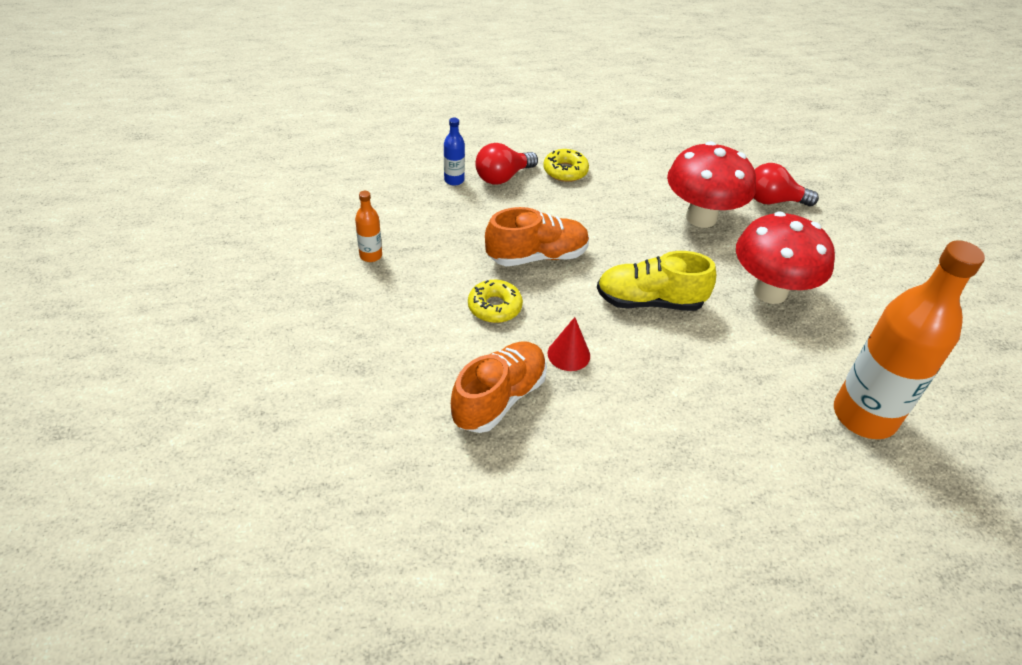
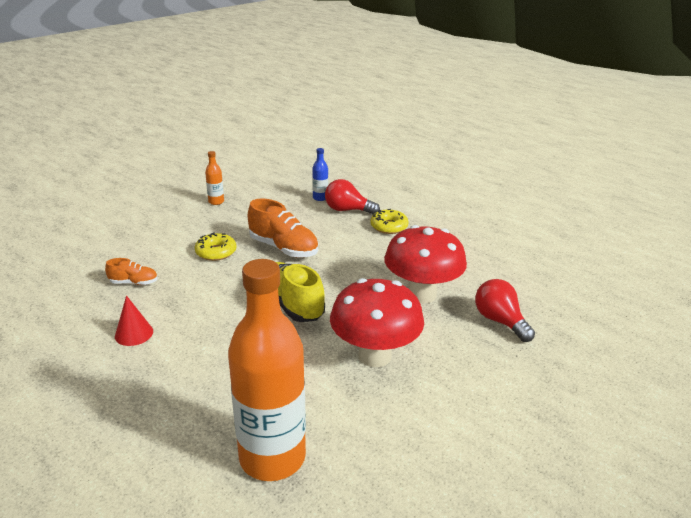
camera: 55 degrees right, 15 degrees down
(499, 398) = (134, 283): orange shoe -> orange shoe, size x0.54
(568, 354) = (199, 292): red cone -> red cone (134, 333)

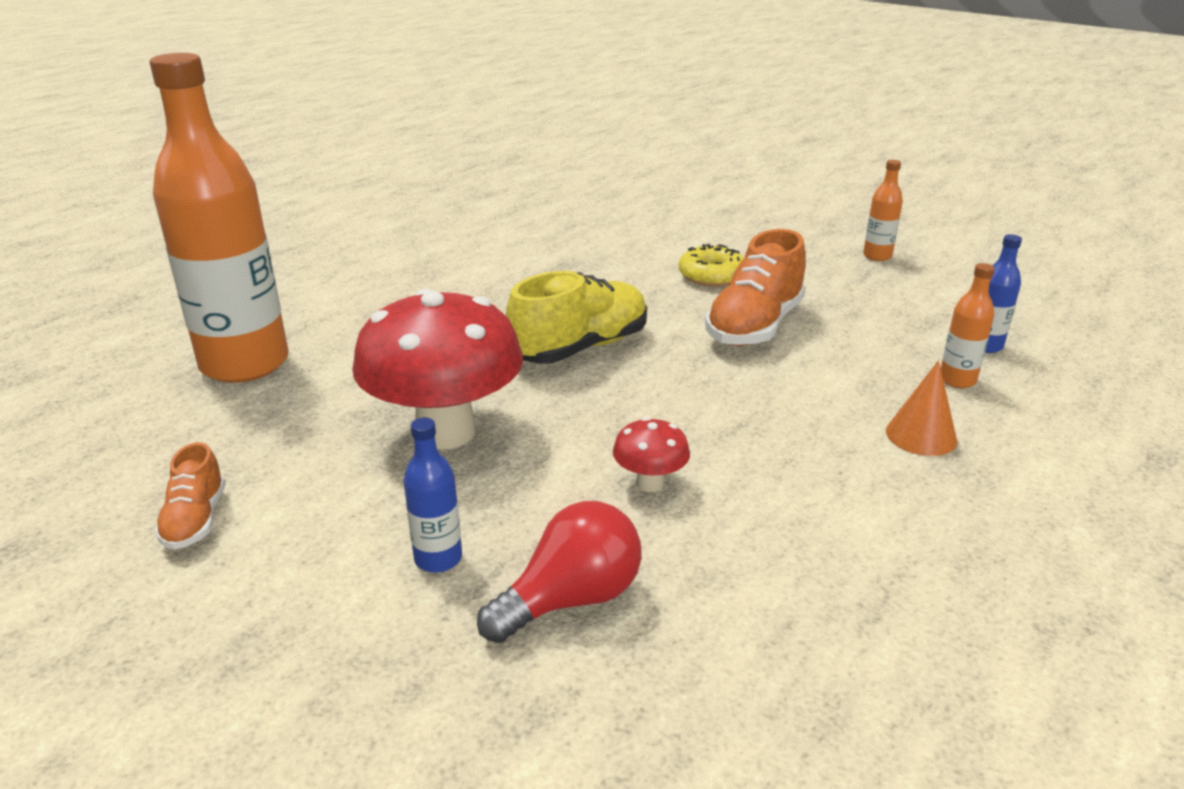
camera: 85 degrees right, 0 degrees up
(134, 283) = (607, 237): orange shoe -> orange shoe (196, 520)
(134, 333) = (494, 254): red cone -> none
(347, 210) = (957, 380): red light bulb -> orange bottle
(389, 227) = (921, 435): yellow donut -> orange cone
(421, 294) = (650, 483): red mushroom -> red mushroom, size x0.43
(479, 357) = (438, 559): none -> blue bottle

